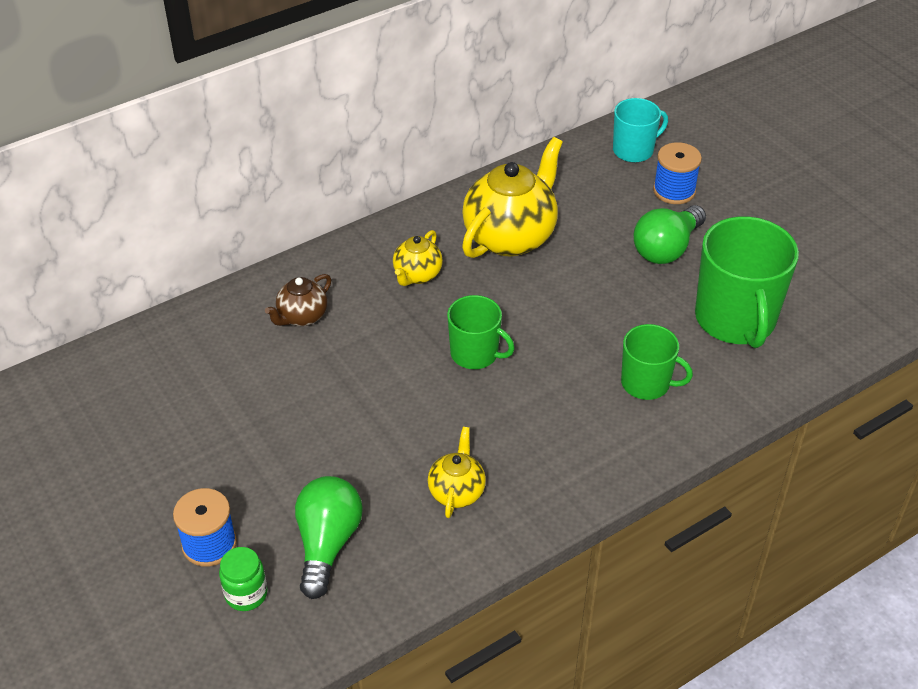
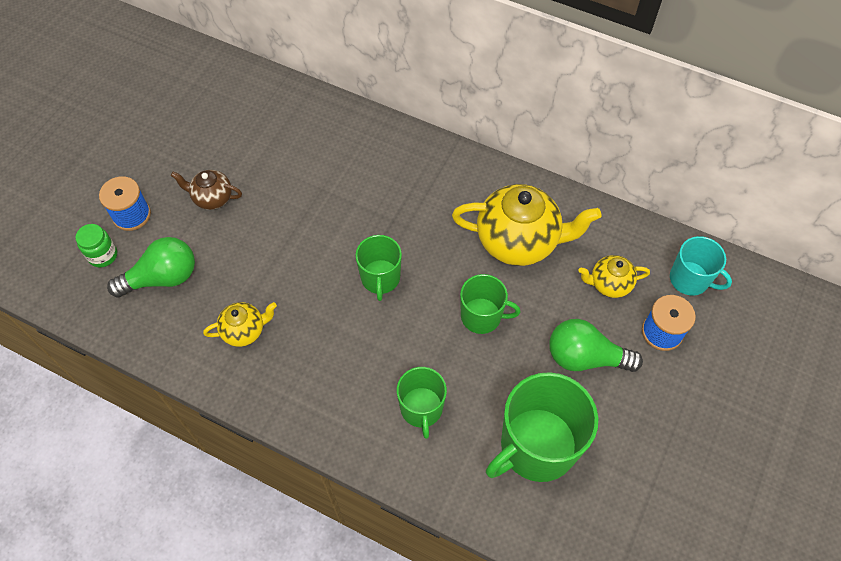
camera: 60 degrees right, 15 degrees up
(302, 317) = (350, 157): brown teapot -> brown teapot (212, 198)
(417, 275) = (435, 203): yellow teapot -> yellow teapot (609, 284)
(575, 297) = (482, 316): none -> green mug

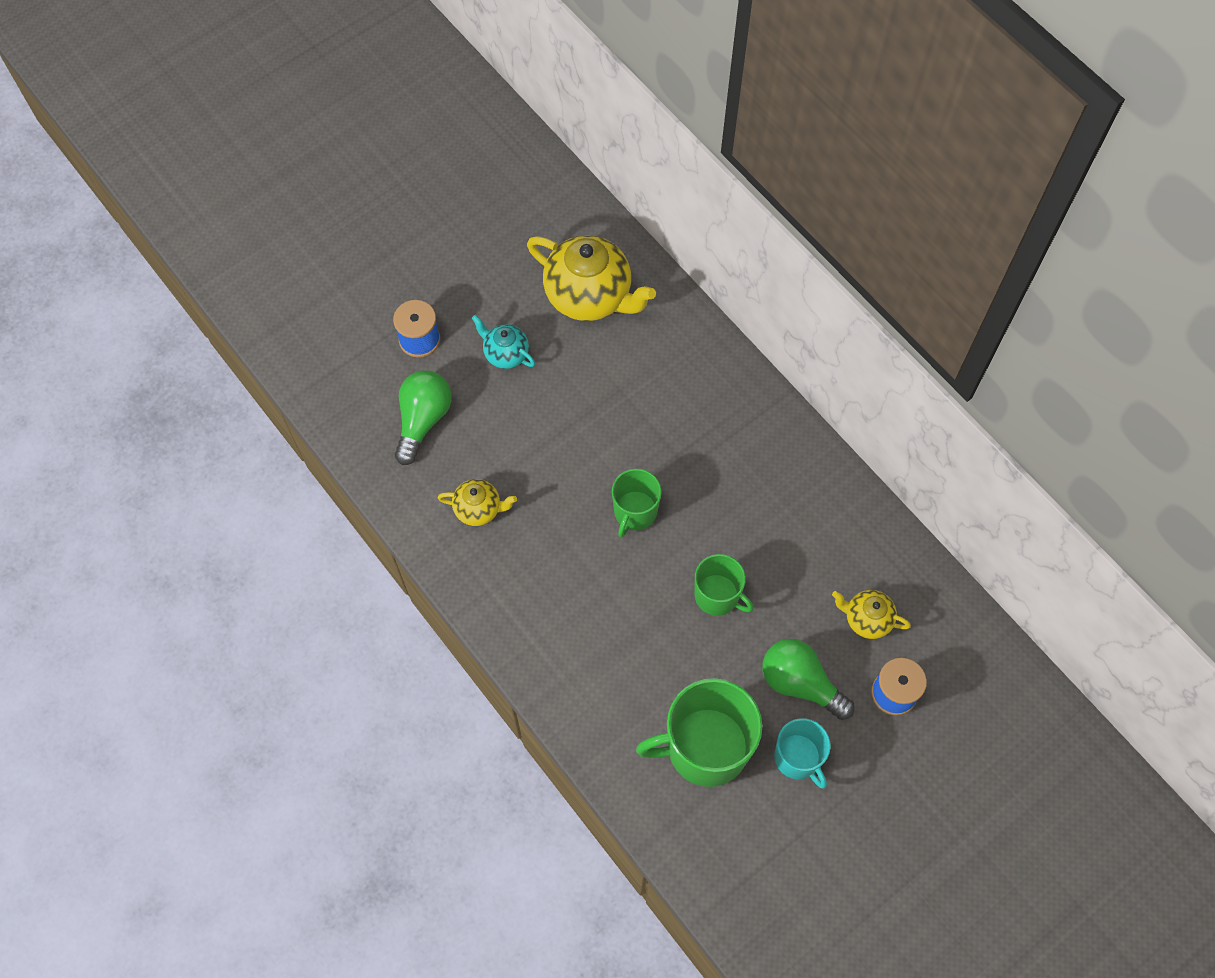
camera: 25 degrees right, 5 degrees up
(103, 255) = (376, 372): green jar -> none
(162, 278) = (423, 420): green light bulb -> green light bulb turned 75 degrees counterclockwise
(212, 198) = (505, 354): brown teapot -> turquoise teapot
(421, 409) = (612, 662): green mug -> none
(519, 241) = (796, 533): yellow teapot -> yellow teapot (590, 296)
(690, 279) = (956, 651): turquoise mug -> turquoise mug (798, 758)

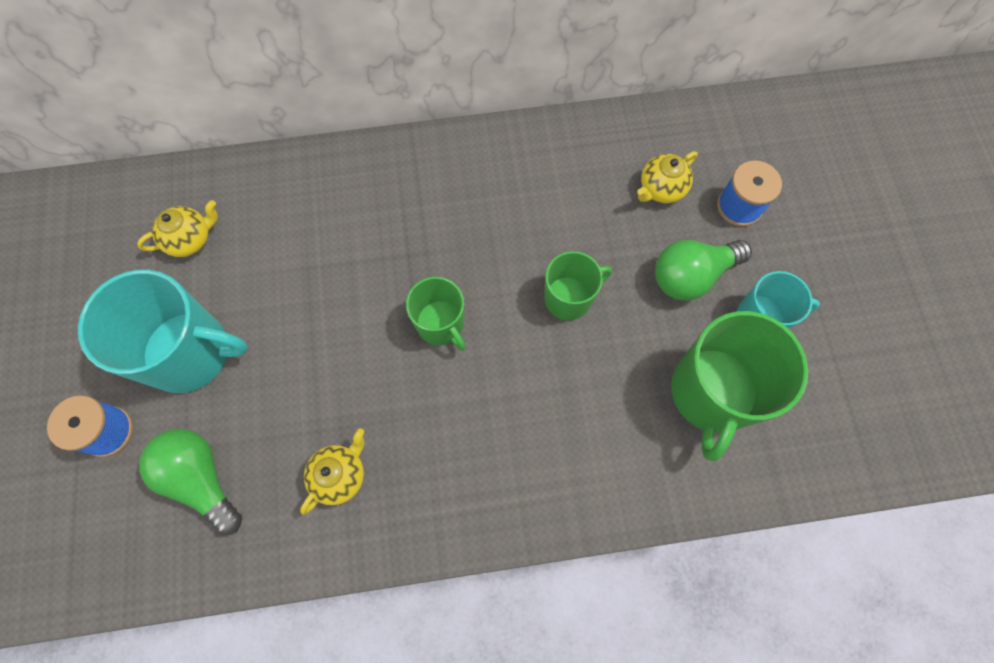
camera: 60 degrees left, 5 degrees up
(505, 354) = (190, 352): turquoise teapot -> turquoise mug
(590, 296) = (191, 239): yellow teapot -> yellow teapot, size x0.51

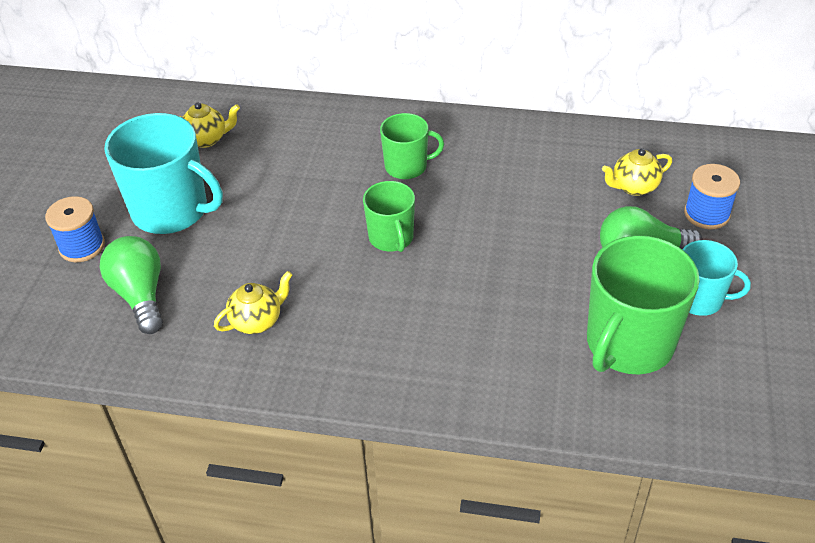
camera: 20 degrees right, 25 degrees down
(569, 298) = (516, 245): green mug -> green mug (407, 166)

